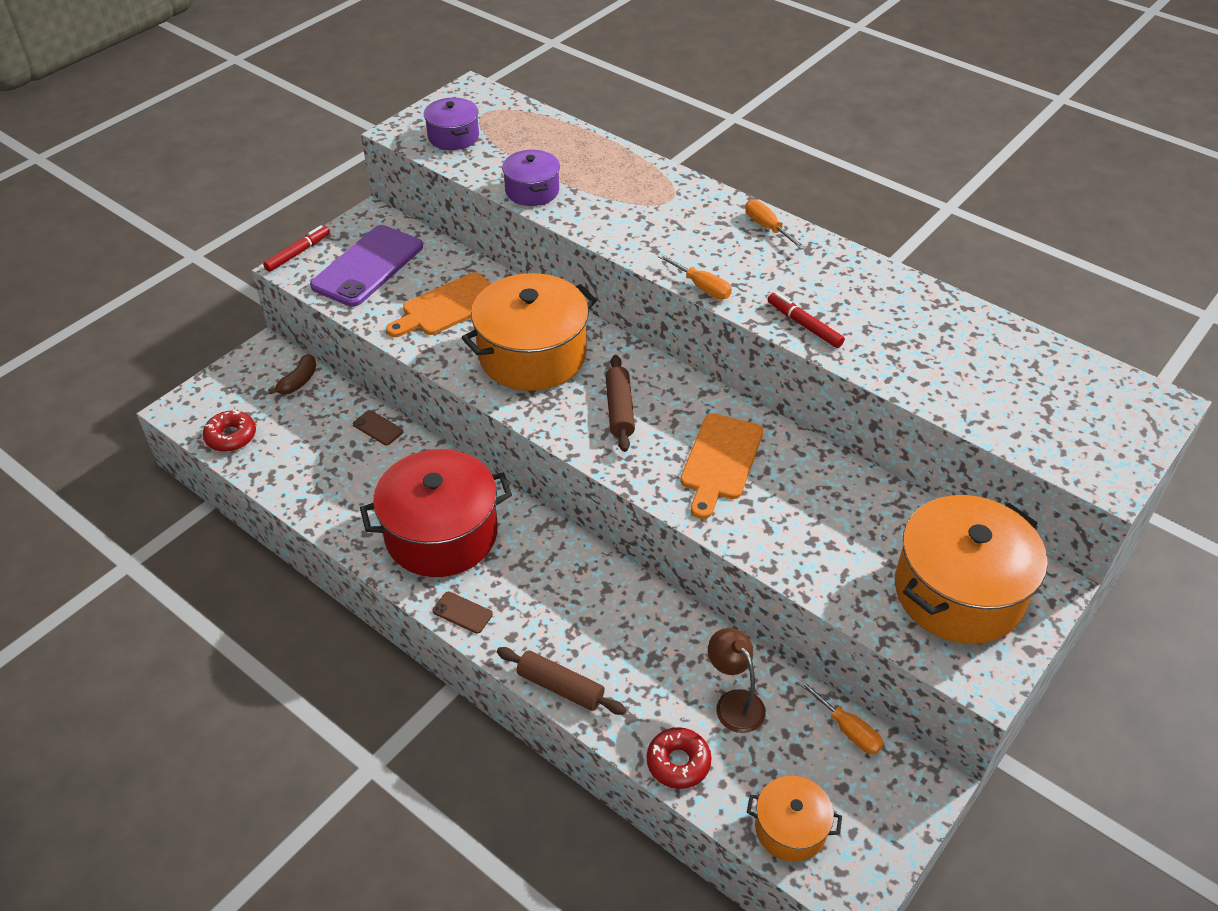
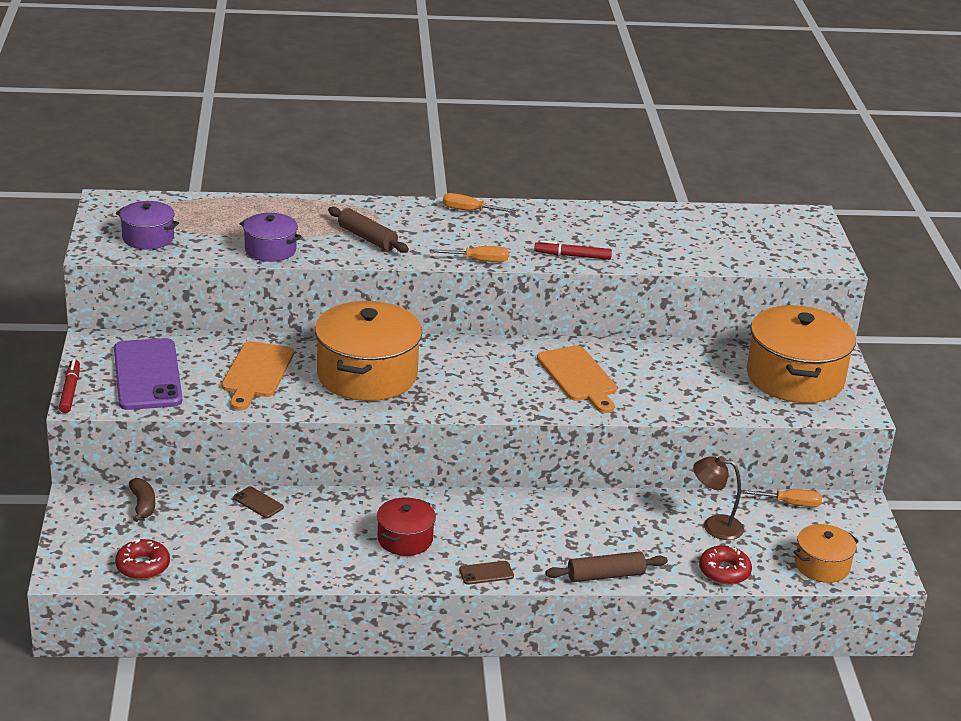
camera: 45 degrees left, 15 degrees down
(378, 428) = (258, 503): brown phone -> brown phone turned 45 degrees clockwise
(441, 534) = (405, 539): red pot -> red pot, size x0.52
(620, 410) = (475, 379): brown rolling pin -> brown rolling pin (367, 238)

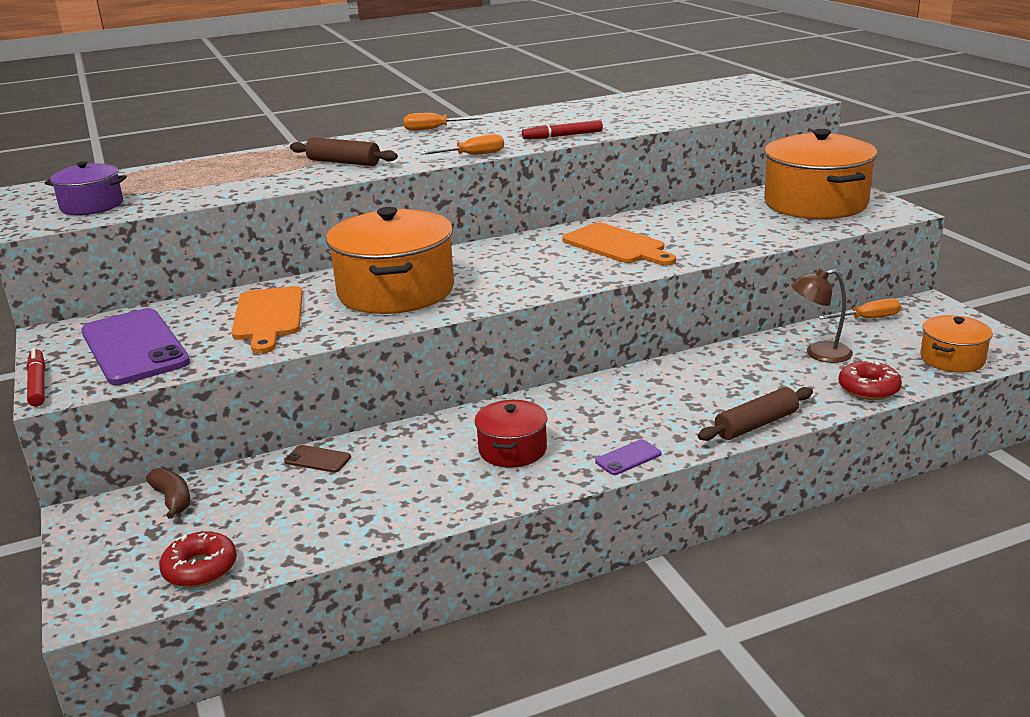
camera: 15 degrees left, 5 degrees down
(270, 250) = (242, 188): purple pot -> none
(486, 573) = (628, 458): brown phone -> purple phone

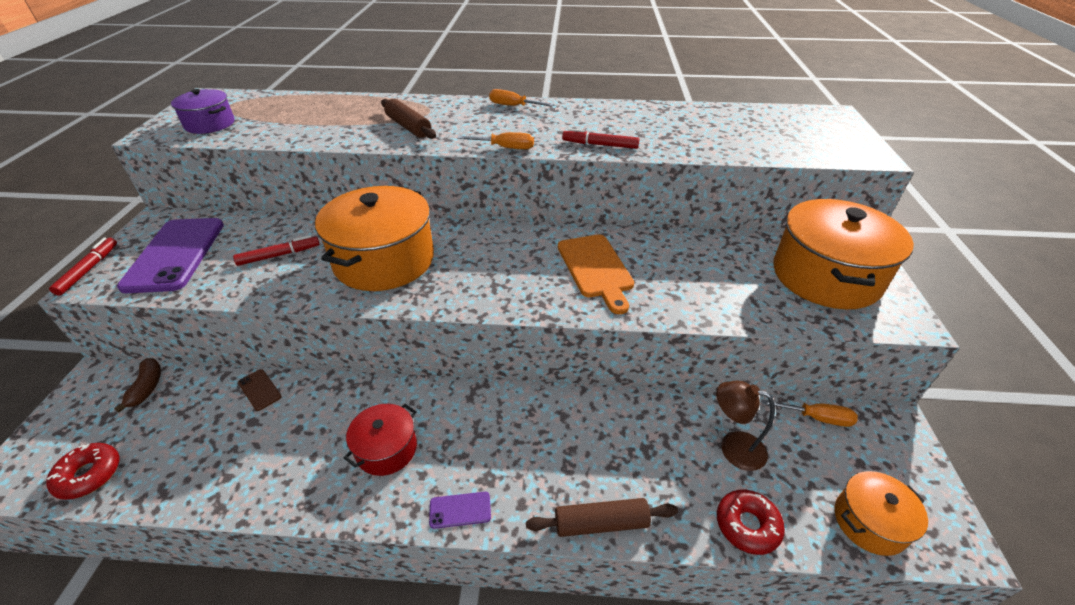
camera: 25 degrees right, 15 degrees up
(268, 317) = (279, 255): orange cutting board -> red marker

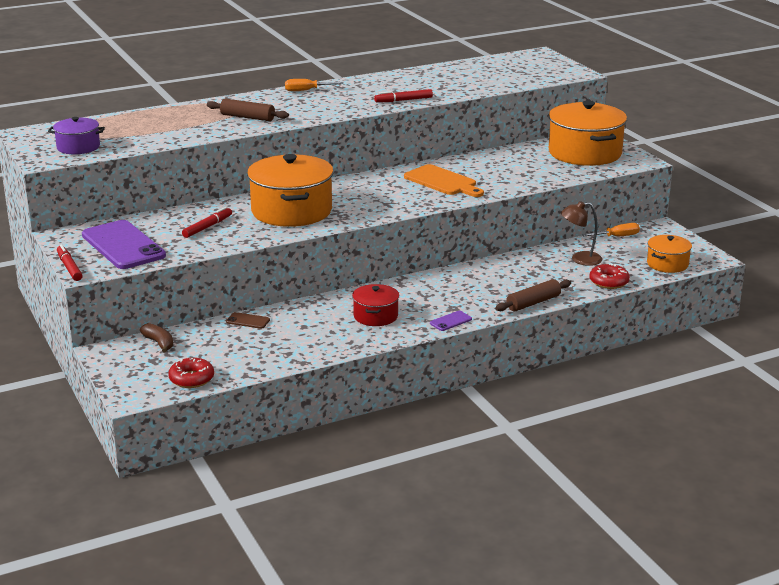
camera: 30 degrees left, 15 degrees down
(505, 148) = (341, 114): orange screwdriver -> none

